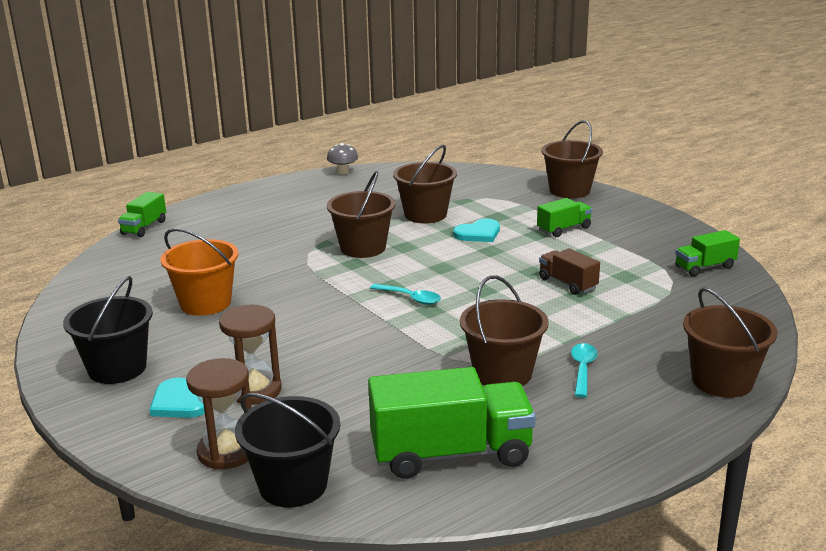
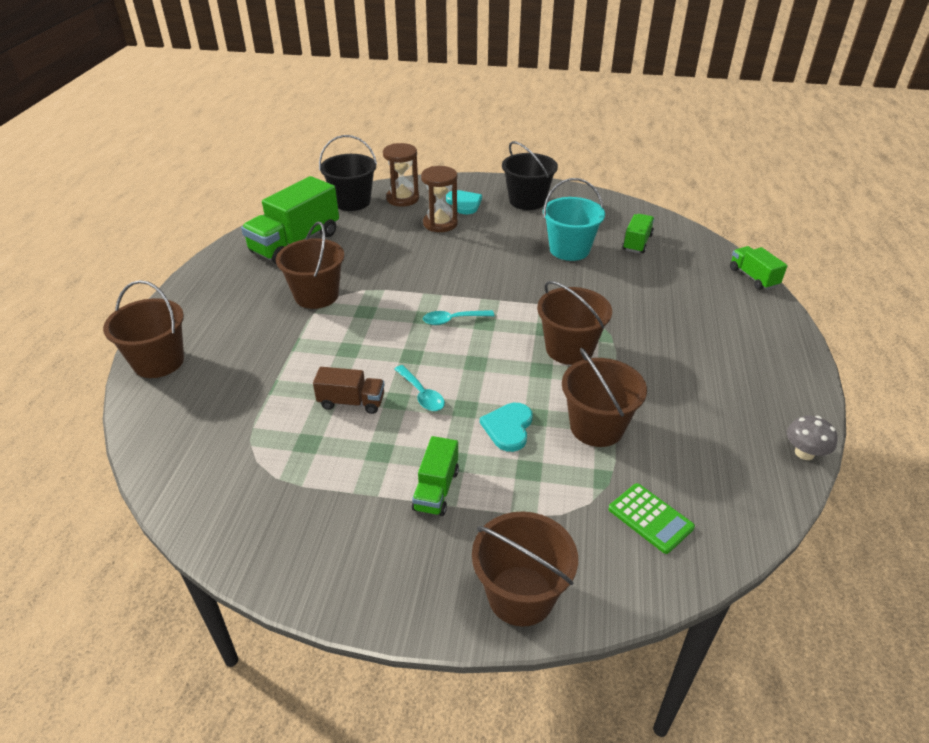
camera: 135 degrees right, 15 degrees up
(179, 402) = (464, 203): turquoise heart -> turquoise heart turned 60 degrees clockwise
(205, 303) = (569, 249): orange bucket -> turquoise bucket
(465, 185) = (650, 518): none -> green calculator
(582, 369) = (266, 323): turquoise spoon -> turquoise spoon (421, 394)
(705, 267) = (234, 507): green truck -> green truck (637, 243)

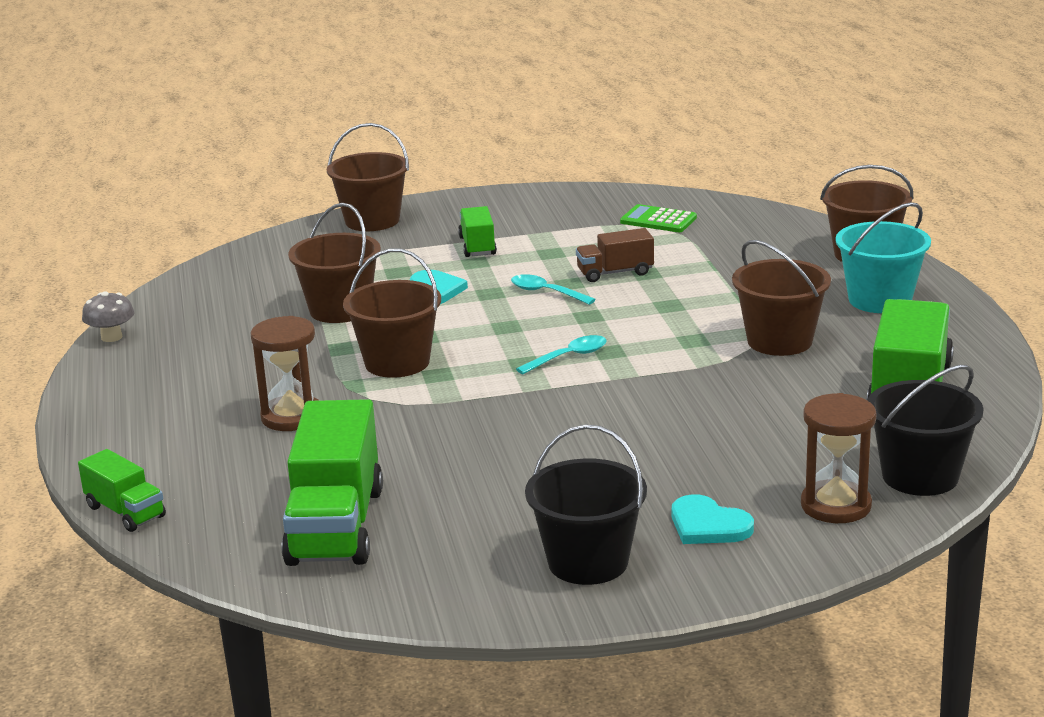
camera: 160 degrees right, 15 degrees down
(440, 223) = (714, 476): brown hourglass -> brown hourglass (292, 417)
(569, 249) = (454, 485): turquoise bucket -> turquoise bucket (879, 300)
(637, 243) = (336, 526): green truck -> green truck, size x1.91
(650, 518) = (273, 270): green calculator -> green calculator (658, 220)

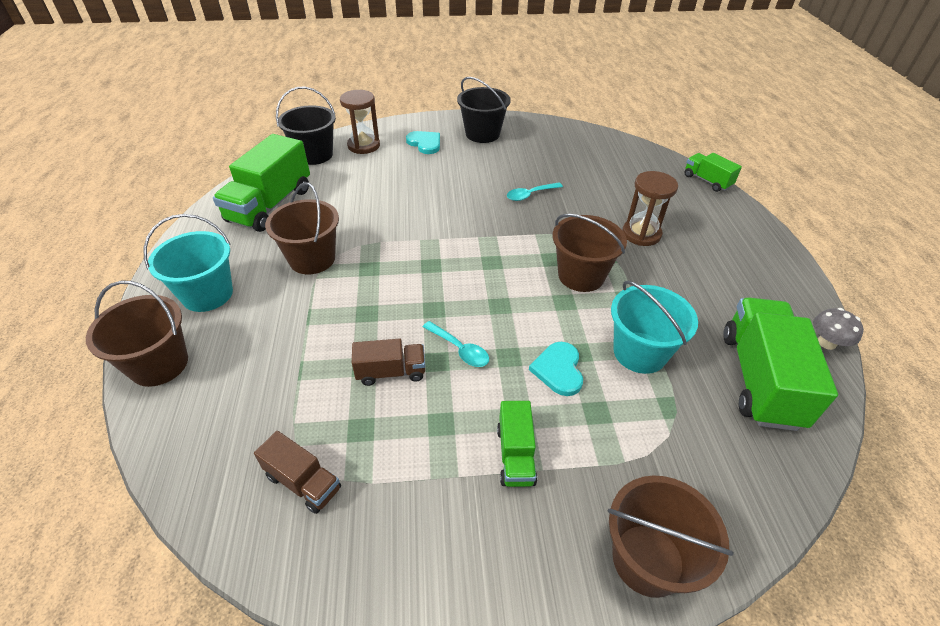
camera: 175 degrees left, 20 degrees up
(336, 526) = (596, 162): green truck -> green truck (759, 379)
(340, 310) = (640, 352): brown bucket -> turquoise bucket
(569, 357) = (460, 264): turquoise spoon -> turquoise spoon (530, 195)
(658, 220) = (303, 482): green calculator -> brown truck

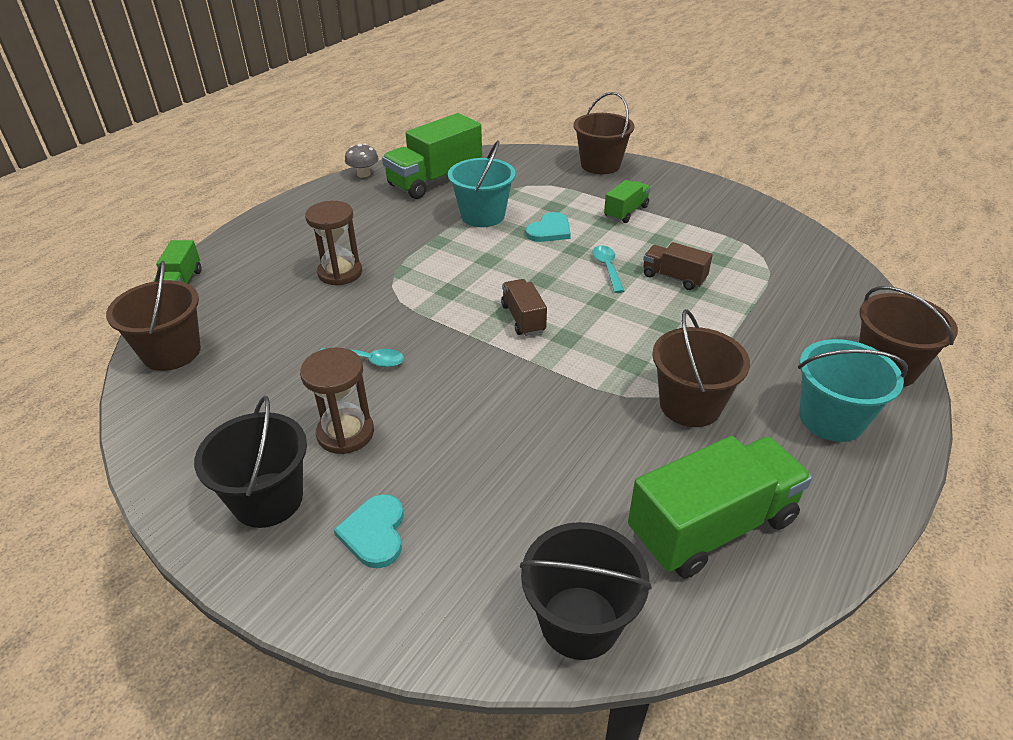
camera: 140 degrees left, 5 degrees down
(303, 482) = (772, 251): brown truck -> brown truck (523, 318)
(363, 146) = (475, 593): brown hourglass -> brown hourglass (345, 433)
(581, 275) = (446, 269): brown bucket -> brown bucket (171, 352)

